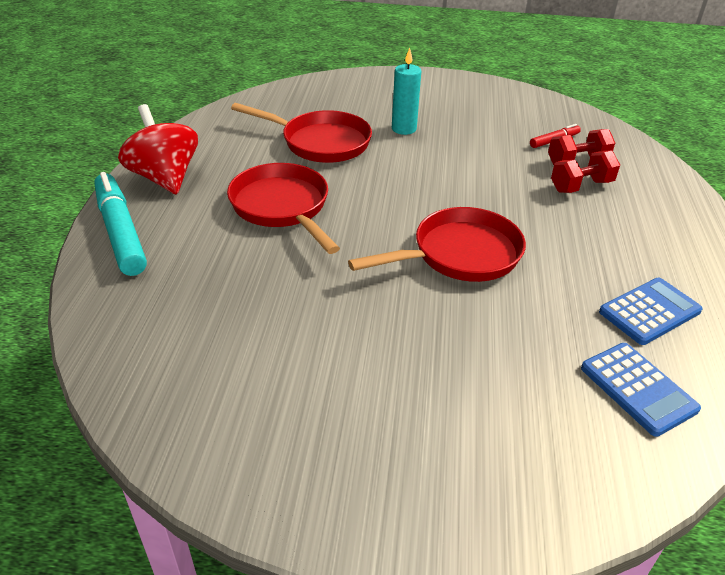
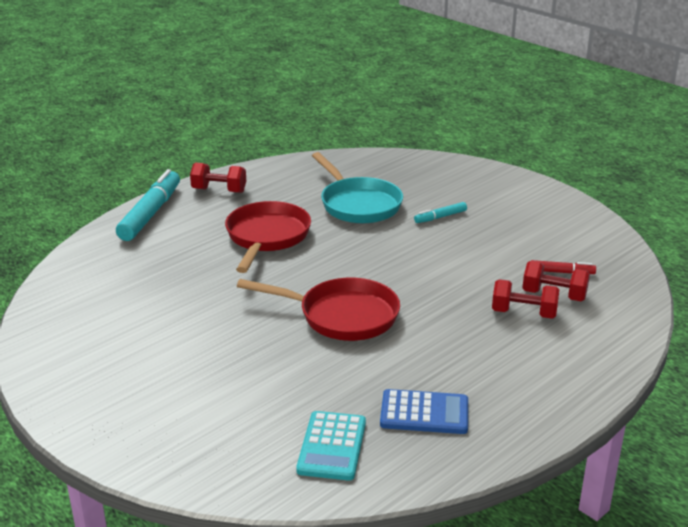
camera: 40 degrees right, 10 degrees down
(165, 178) = (219, 190): red spinning top -> red dumbbell
(320, 142) = (358, 204): red pan -> turquoise pan
(404, 129) = (440, 217): turquoise candle -> turquoise marker
(638, 389) = (332, 446): blue calculator -> turquoise calculator

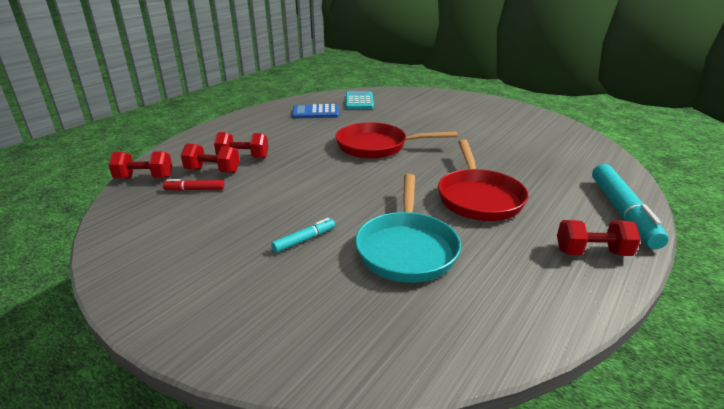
camera: 170 degrees right, 0 degrees up
(358, 204) = (407, 249): turquoise pan -> turquoise pan turned 135 degrees counterclockwise
(630, 292) = (144, 178): none -> red dumbbell

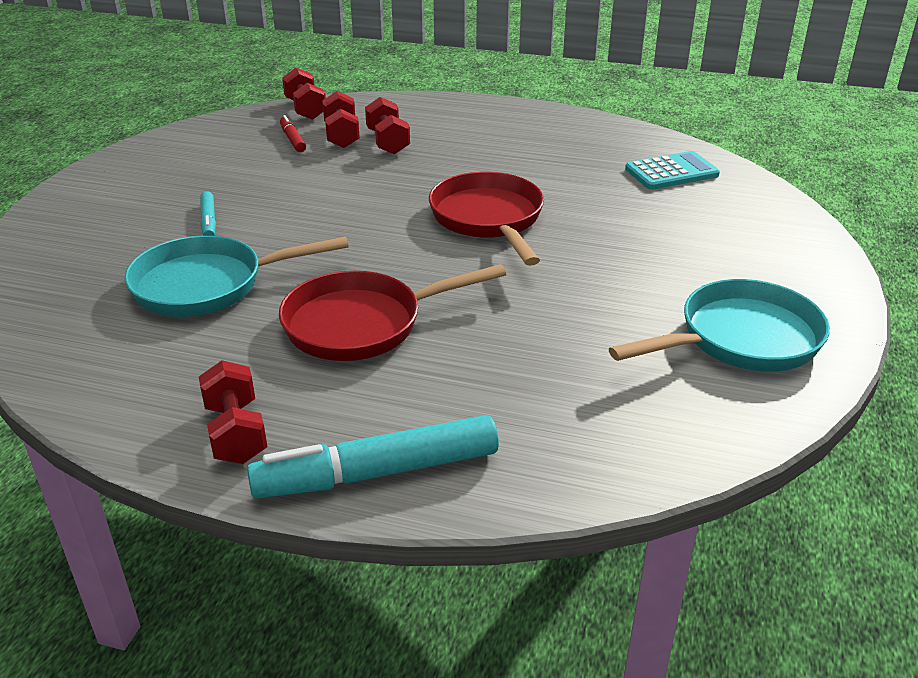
camera: 70 degrees right, 5 degrees up
(304, 240) = (208, 221): turquoise marker -> turquoise marker turned 45 degrees clockwise
(315, 112) = (582, 150): blue calculator -> none
(514, 120) = (741, 339): none -> turquoise pan

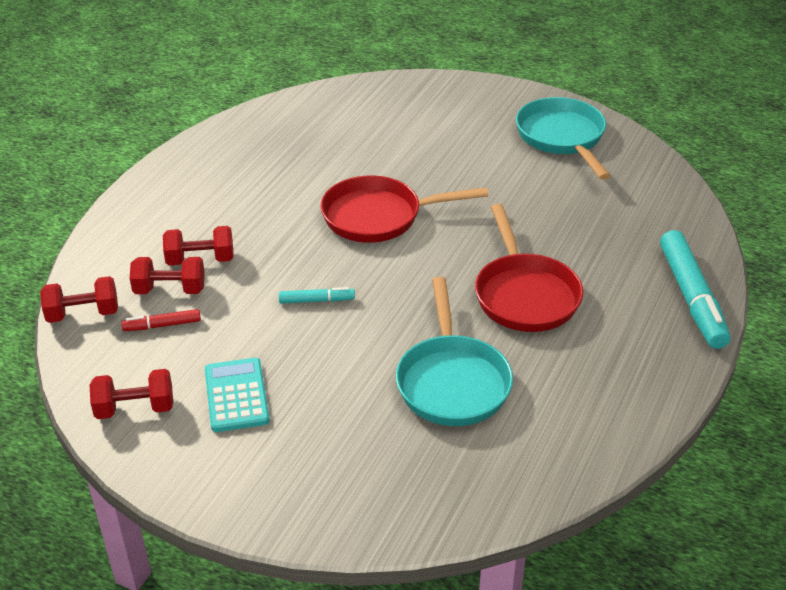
camera: 80 degrees left, 5 degrees up
(208, 221) = (332, 385): turquoise marker -> turquoise marker (316, 300)
(236, 433) = (653, 360): red dumbbell -> red dumbbell (135, 408)
(671, 172) = (327, 117): turquoise calculator -> turquoise calculator (236, 395)

